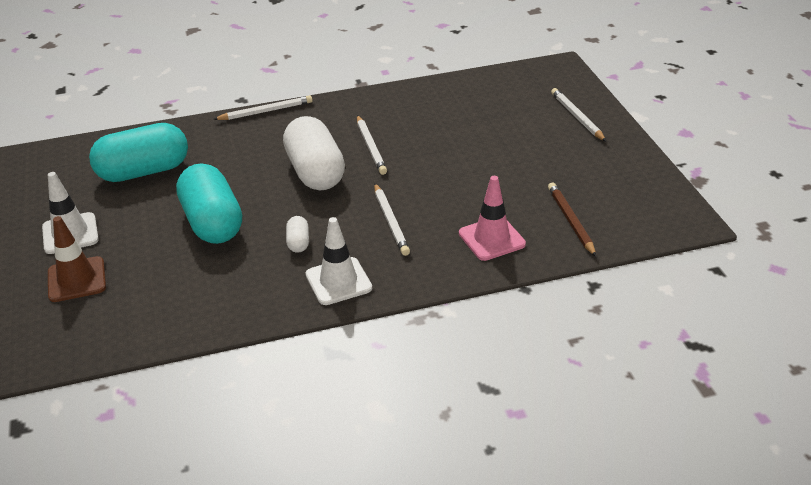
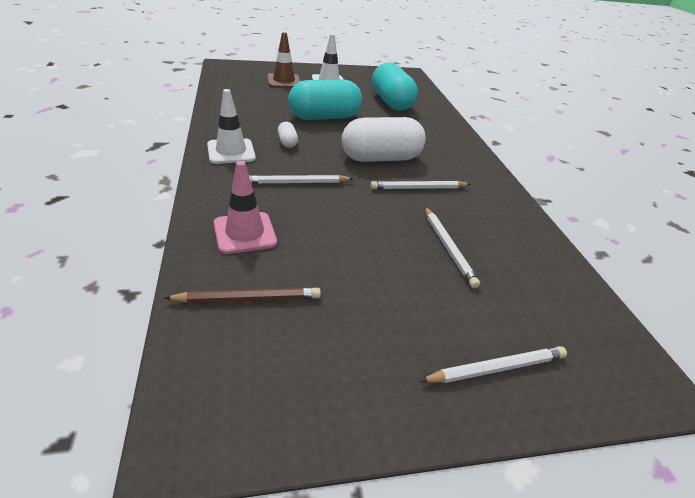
camera: 90 degrees right, 0 degrees up
(266, 111) = (475, 147): white pencil -> white pencil (448, 248)
(298, 242) = (287, 142): white capsule -> white capsule turned 75 degrees clockwise

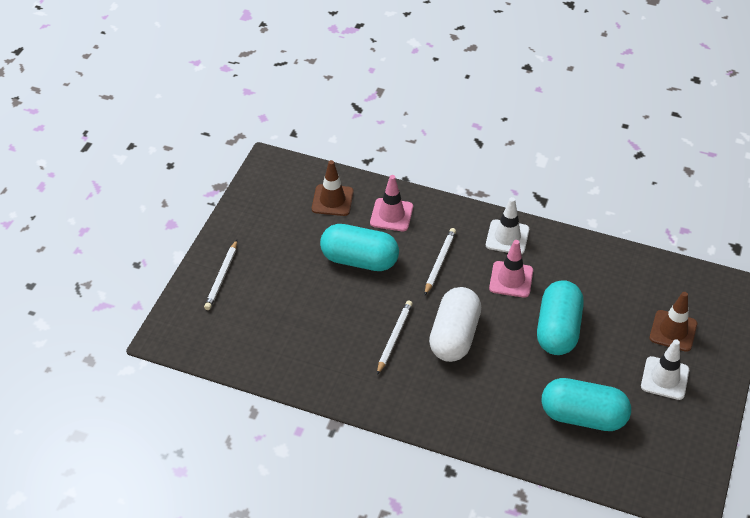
camera: 125 degrees right, 10 degrees up
(248, 299) = (332, 200): brown pencil -> brown traffic cone
(287, 142) = (511, 279): white capsule -> pink traffic cone
(341, 238) = (359, 260): none -> turquoise capsule
(448, 248) = (316, 313): white pencil -> none

